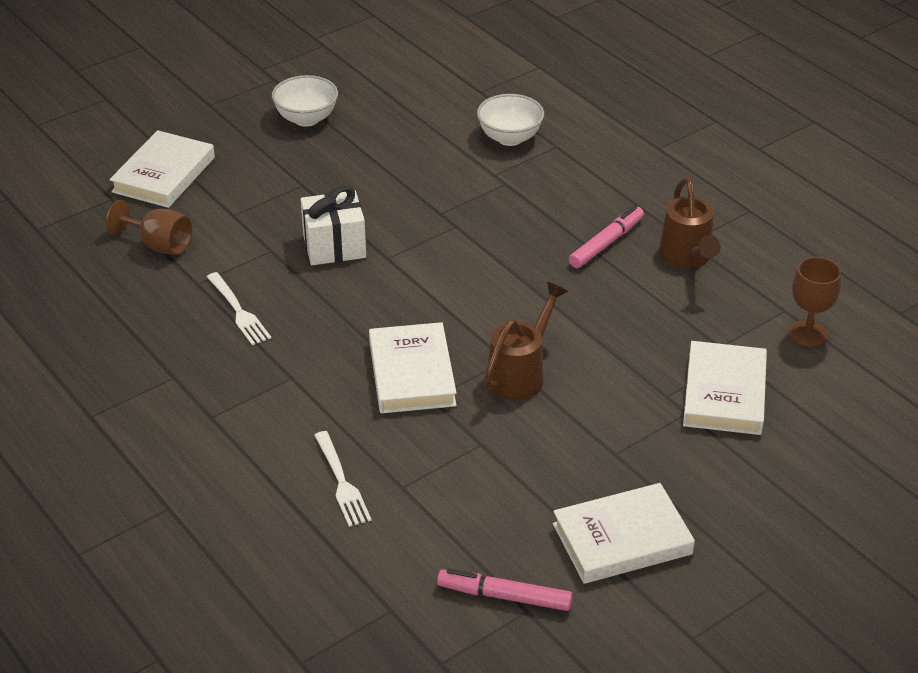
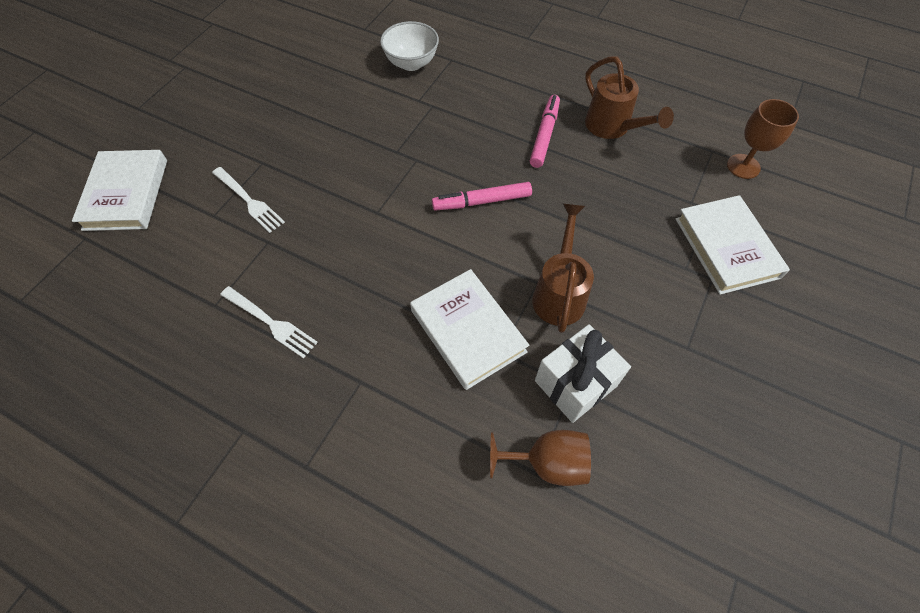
camera: 25 degrees left, 20 degrees up
(159, 245) = (156, 274): brown goblet -> brown goblet (547, 462)
(306, 119) = (233, 96): white bowl -> none
(334, 246) = (324, 217): white gift -> white gift (575, 383)
(341, 482) = (476, 493): white fork -> white fork (249, 201)
(504, 596) = (707, 570): pink marker -> pink marker (482, 202)
(622, 539) = (757, 444): white book -> none

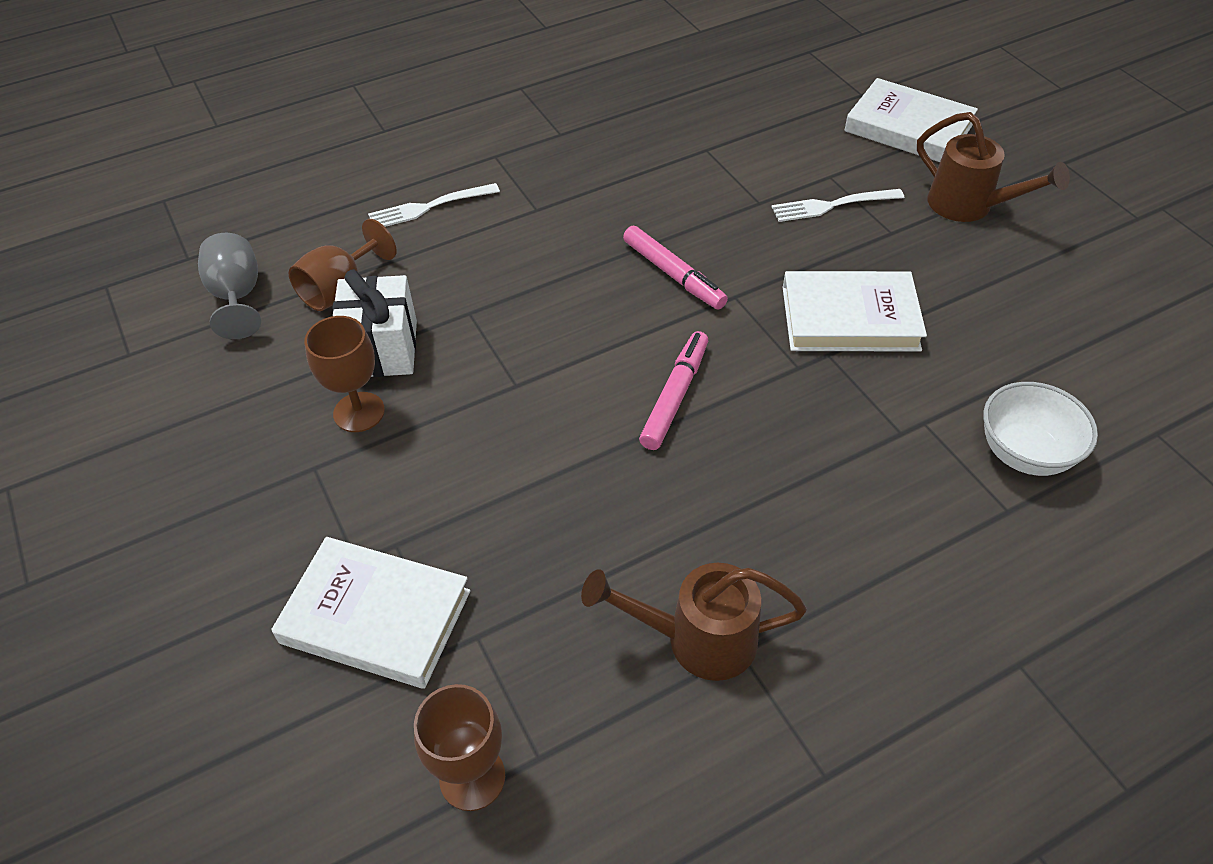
camera: 125 degrees right, 10 degrees down
(270, 323) = (653, 176): white fork -> white fork (429, 207)
(468, 331) = (515, 300): white book -> white book (850, 318)
(544, 135) = (745, 534): pink marker -> pink marker (673, 275)
(559, 293) = (485, 395): brown watering can -> brown watering can (969, 206)
(617, 544) = (237, 296): none -> grey goblet
(632, 355) = (359, 412): none -> brown goblet

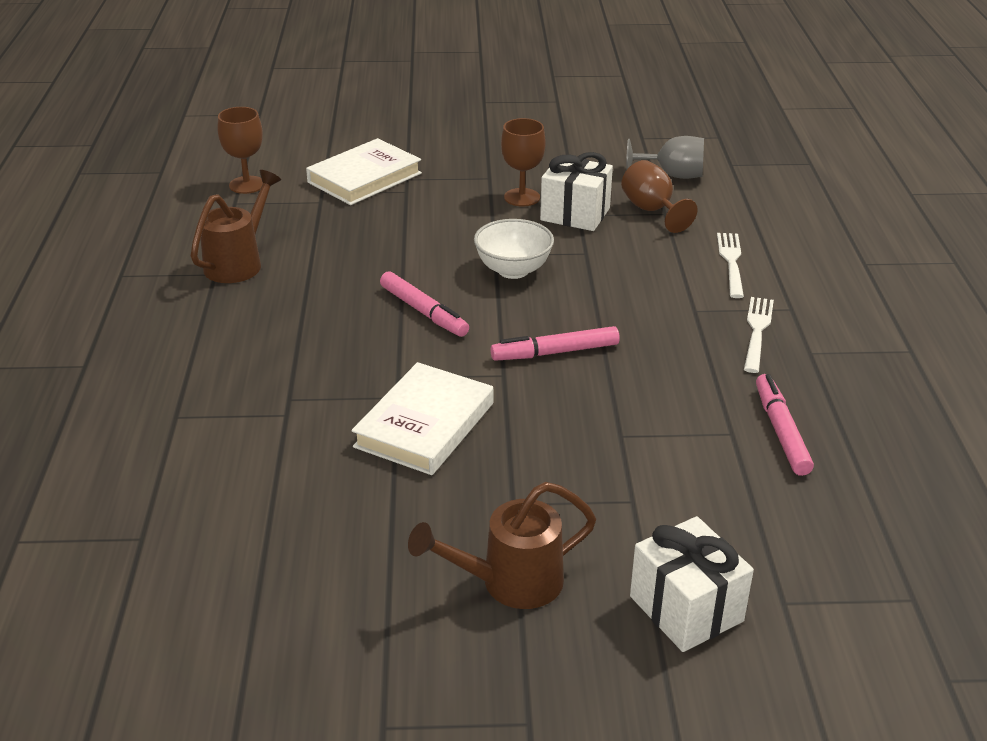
camera: 115 degrees right, 15 degrees down
(683, 127) = (781, 431): none -> pink marker
(832, 205) = (582, 481): white fork -> white fork (757, 331)
(908, 128) = (686, 608): white book -> white gift
(1024, 453) = (207, 450): white bowl -> white bowl (513, 270)

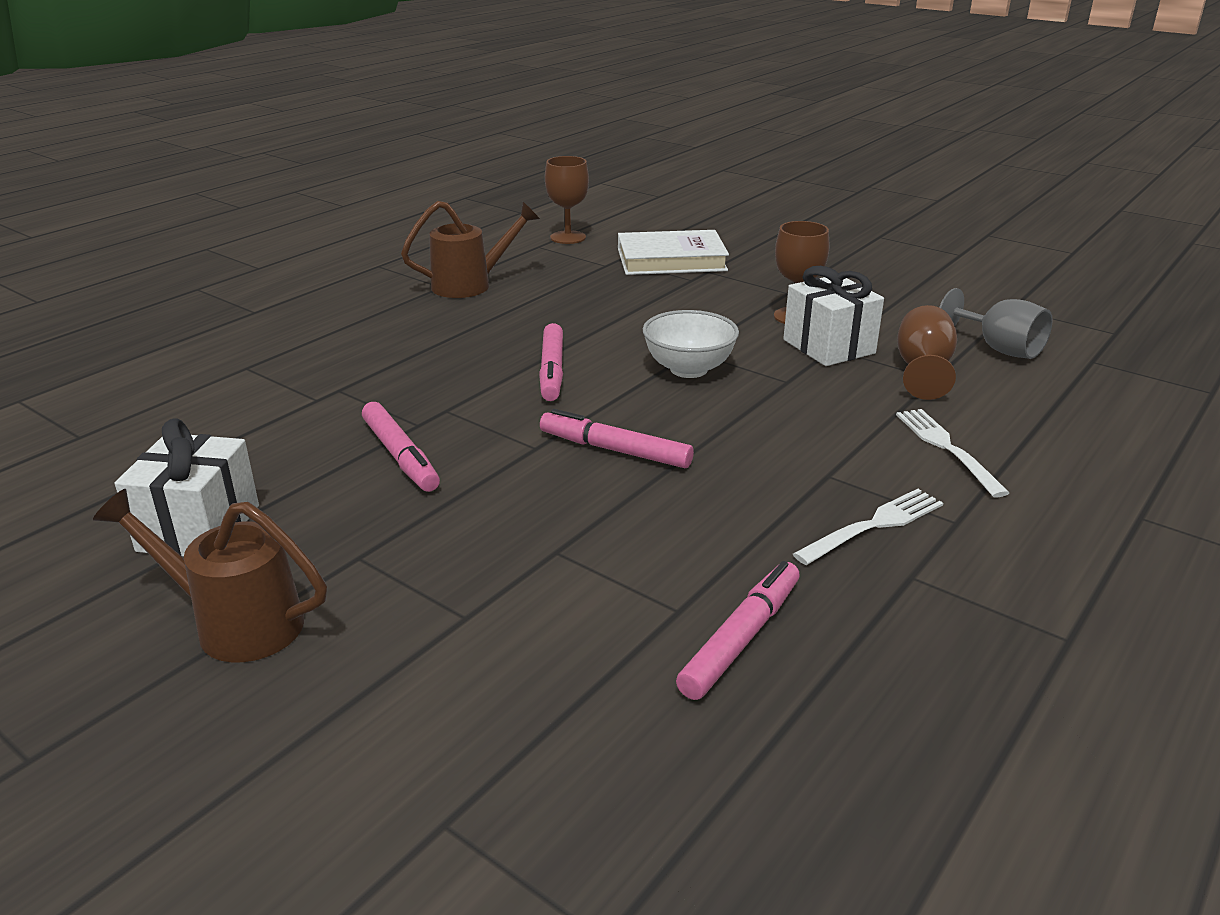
camera: 40 degrees right, 5 degrees down
(424, 425) = (400, 456): white book -> pink marker
(686, 608) = (336, 756): white gift -> white gift (199, 528)
(731, 262) = (947, 448): white fork -> white fork turned 60 degrees counterclockwise

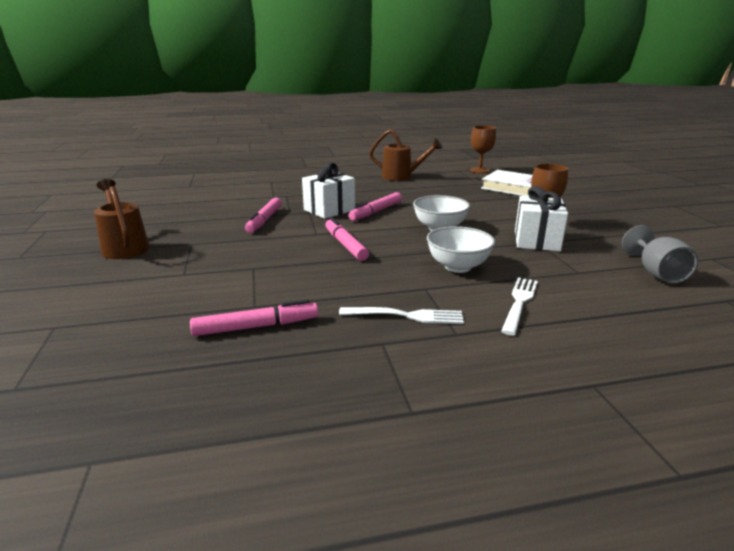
camera: 40 degrees right, 5 degrees down
(199, 528) = (168, 219): white gift -> white gift (329, 210)
(810, 425) = (458, 267): none -> white bowl
(922, 370) = (577, 267): brown goblet -> none

